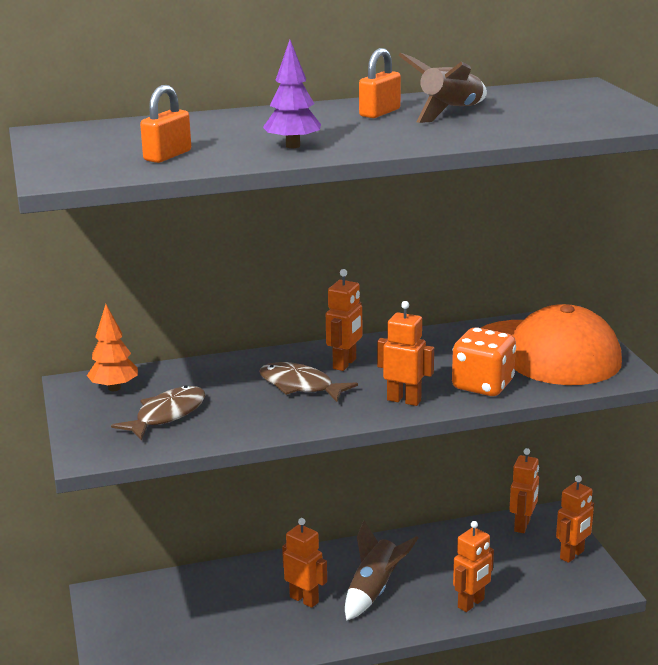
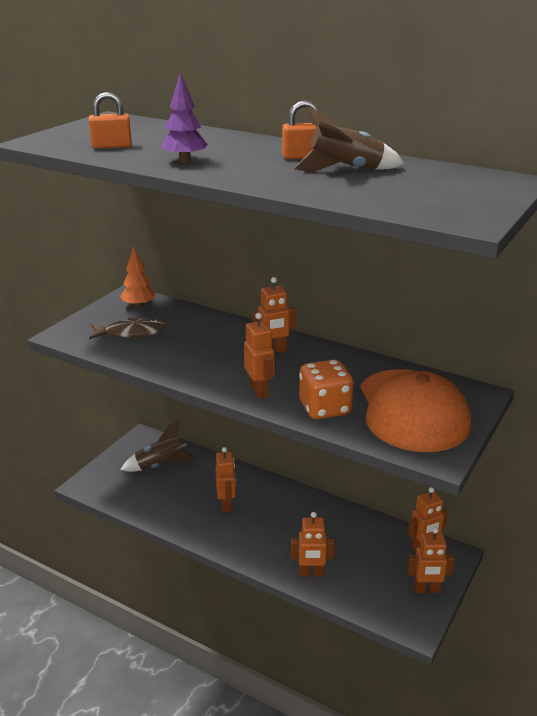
camera: 45 degrees right, 5 degrees up
(300, 386) = (223, 351): brown fish -> none
(374, 591) = (269, 526): brown rocket -> brown rocket (160, 465)

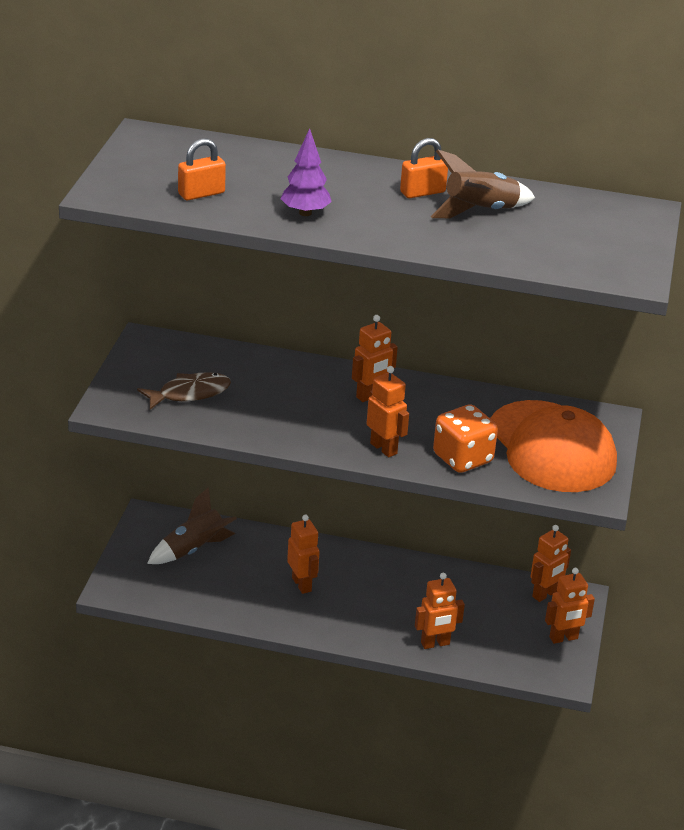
camera: 20 degrees left, 5 degrees up
(139, 306) = (171, 353): orange tree -> none

